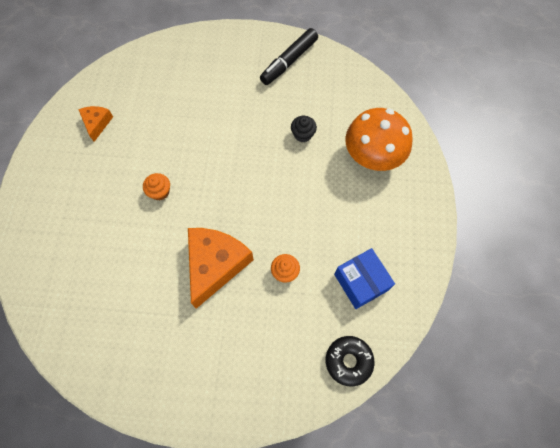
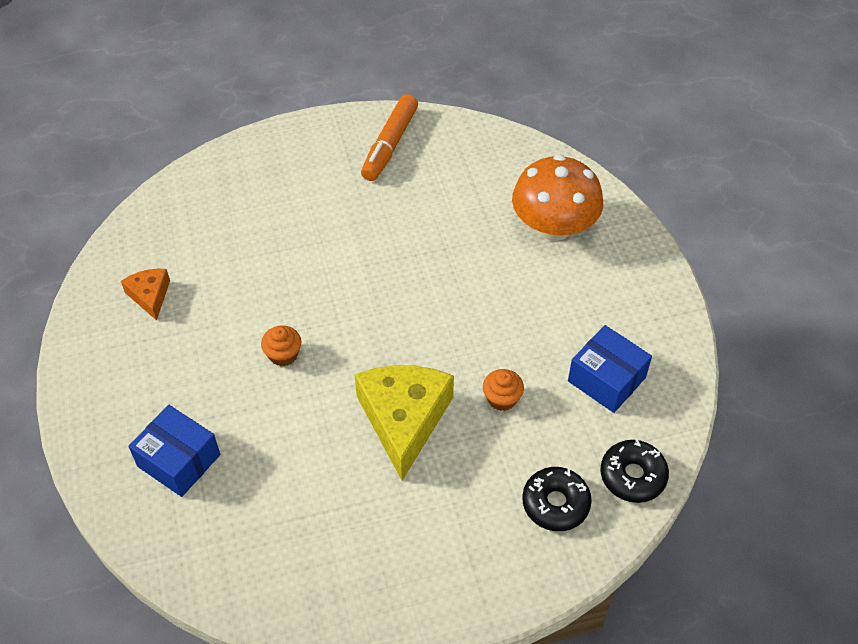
camera: 20 degrees left, 15 degrees down
(67, 244) = (179, 460): none -> blue box
(215, 264) = (404, 419): orange cheese -> yellow cheese
(288, 362) = (555, 503): none -> black donut
(289, 61) = (390, 144): black marker -> orange marker
(303, 134) = (449, 228): black cupcake -> none

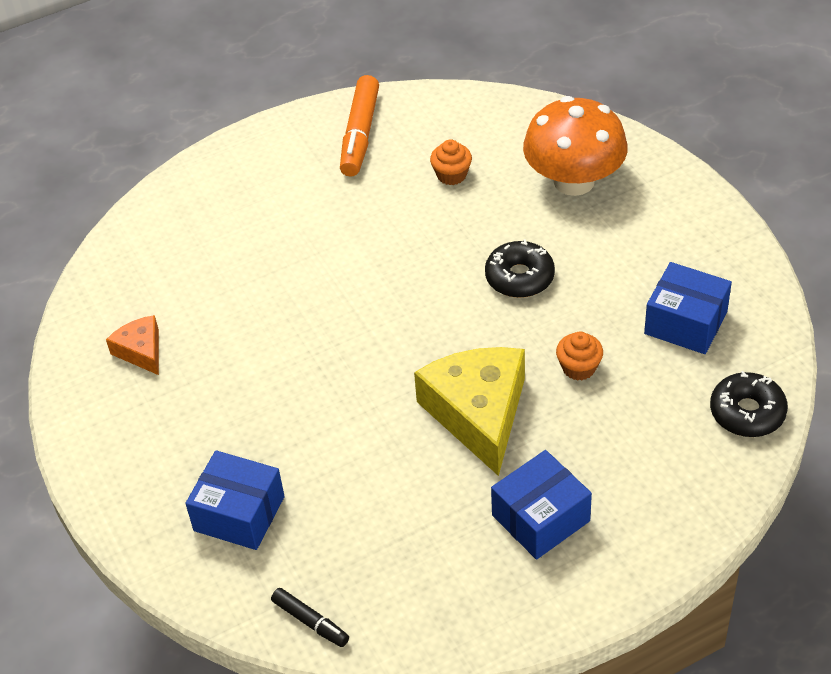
camera: 10 degrees left, 5 degrees down
(203, 573) = (310, 622): none -> black marker
(283, 354) = (318, 378): orange cupcake -> orange cupcake (451, 175)
(424, 529) = (540, 518): none -> blue box
(555, 503) = (674, 459): black donut -> black donut (519, 277)

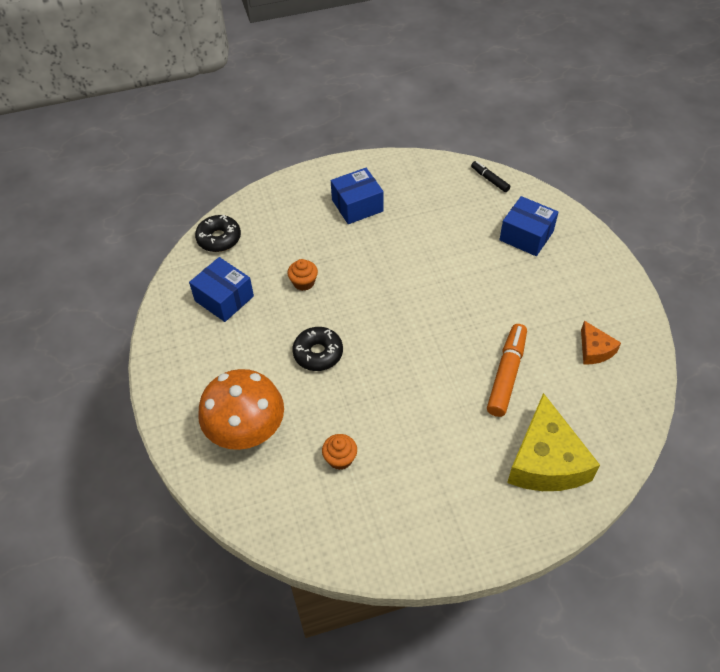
camera: 170 degrees left, 5 degrees up
(360, 134) = (408, 525): orange marker -> orange marker (506, 374)
(478, 413) = (374, 266): yellow cheese -> yellow cheese (546, 461)

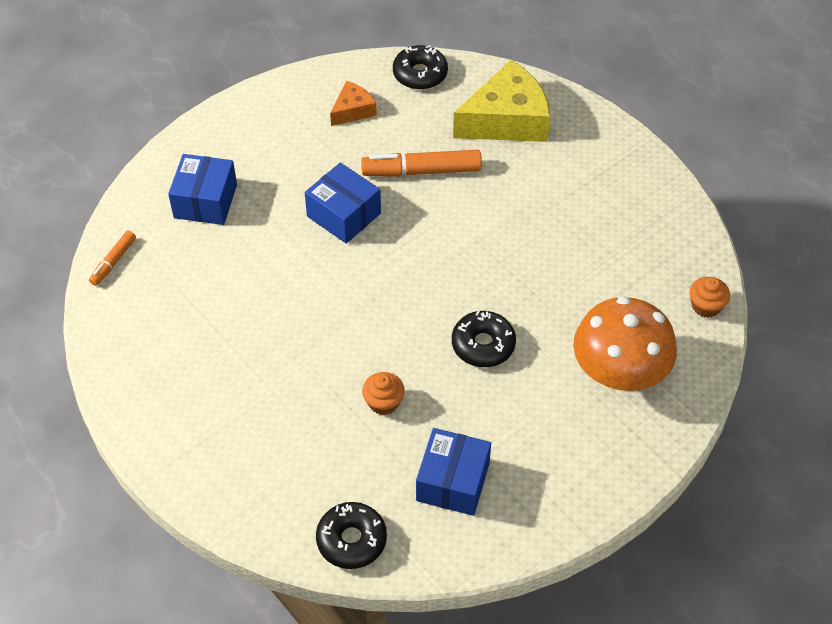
camera: 115 degrees left, 0 degrees up
(340, 458) = (601, 276): orange cupcake -> orange cupcake (706, 306)
(357, 205) = (219, 393): blue box -> blue box (344, 215)
(489, 179) = (113, 262): black marker -> orange marker
(627, 413) = (420, 74): none -> black donut

